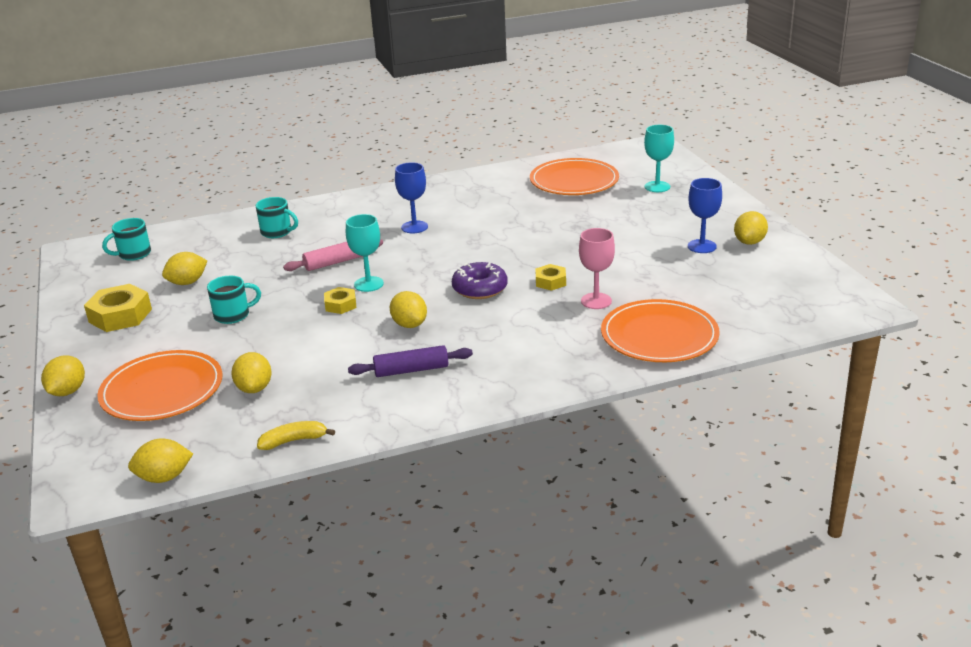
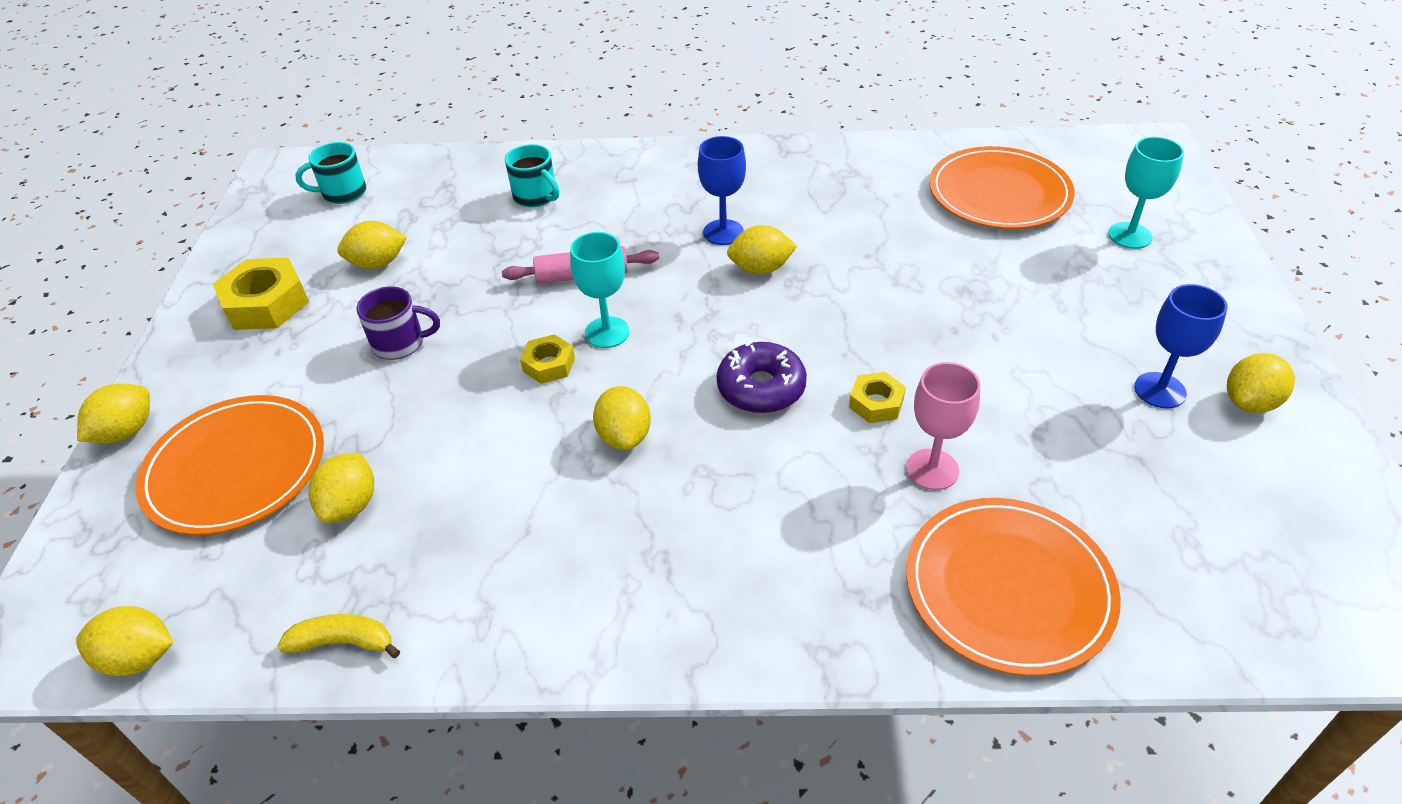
camera: 20 degrees right, 15 degrees up
(233, 315) = (400, 343): turquoise mug -> purple mug
(411, 370) = (581, 540): purple rolling pin -> none
(448, 239) = (760, 269): none -> yellow lemon

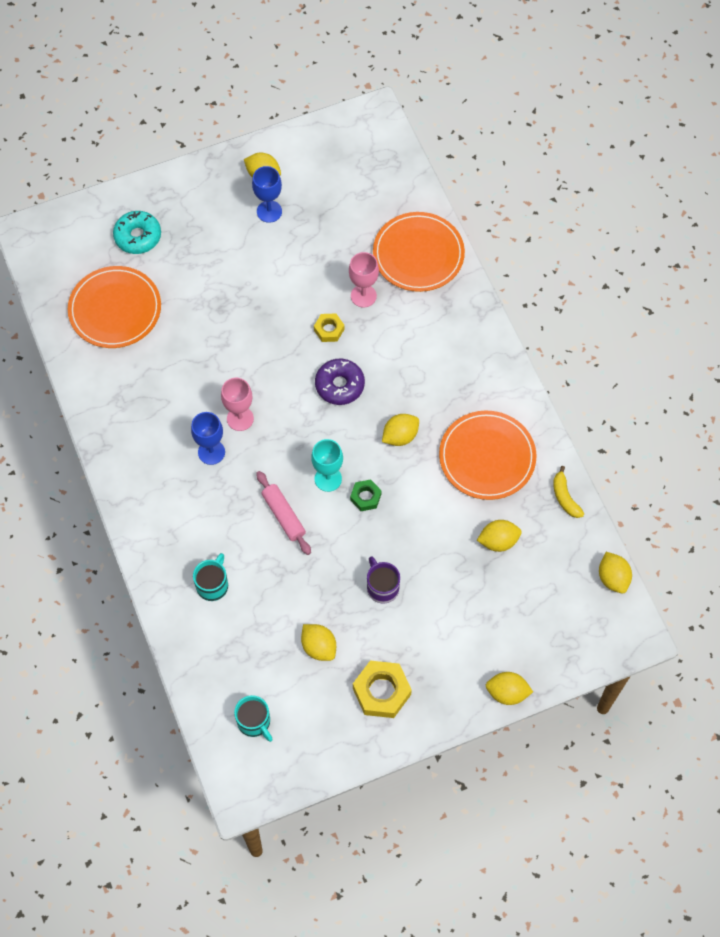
camera: 115 degrees left, 20 degrees up
(235, 468) = (503, 614): orange plate -> orange plate (487, 457)
(549, 364) = (365, 497): yellow nut -> green nut
(760, 269) = (240, 418): yellow lemon -> pink goblet
(1129, 235) = (138, 236): turquoise goblet -> turquoise donut

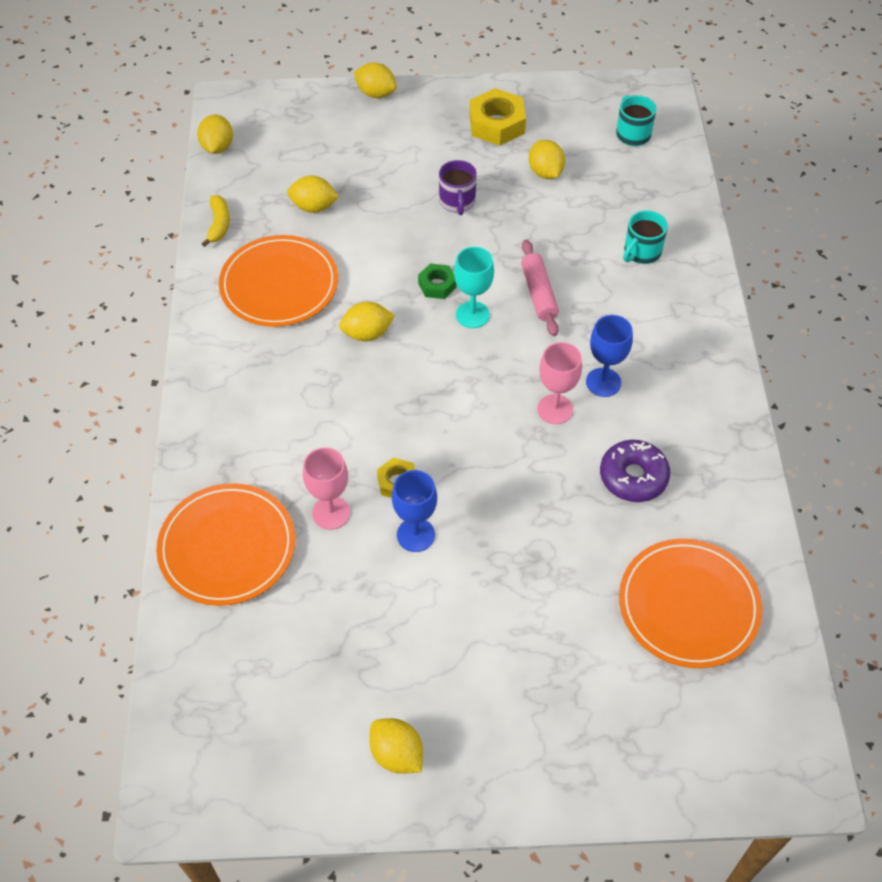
camera: 160 degrees left, 10 degrees down
(138, 236) = (628, 712): turquoise donut -> none
(269, 211) = (411, 686): blue goblet -> blue goblet (415, 535)
(339, 385) = (414, 410): purple donut -> purple donut (633, 477)

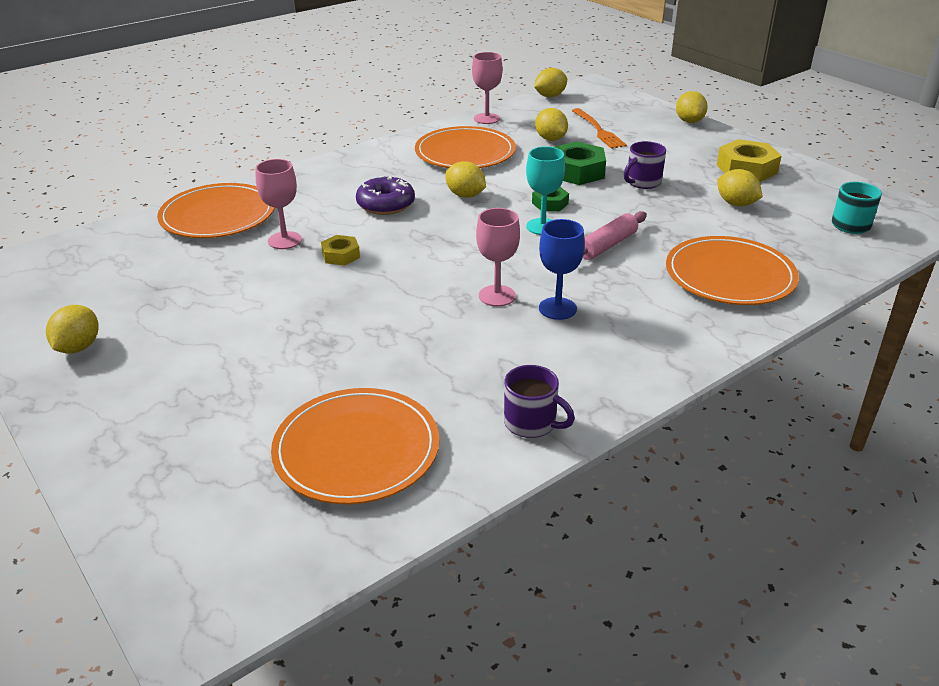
camera: 55 degrees right, 20 degrees down
(219, 224) = (486, 118): yellow banana -> pink goblet
(330, 163) = (598, 130): none -> orange fork
(396, 230) = (577, 171): none -> green nut
(415, 535) = (298, 280): blue goblet -> none
(545, 172) = (736, 204): yellow lemon -> yellow lemon turned 75 degrees counterclockwise
(633, 477) = (472, 362): purple donut -> purple donut (386, 204)
(641, 252) = (729, 275): turquoise mug -> orange plate
(730, 484) = (531, 423): none -> purple mug

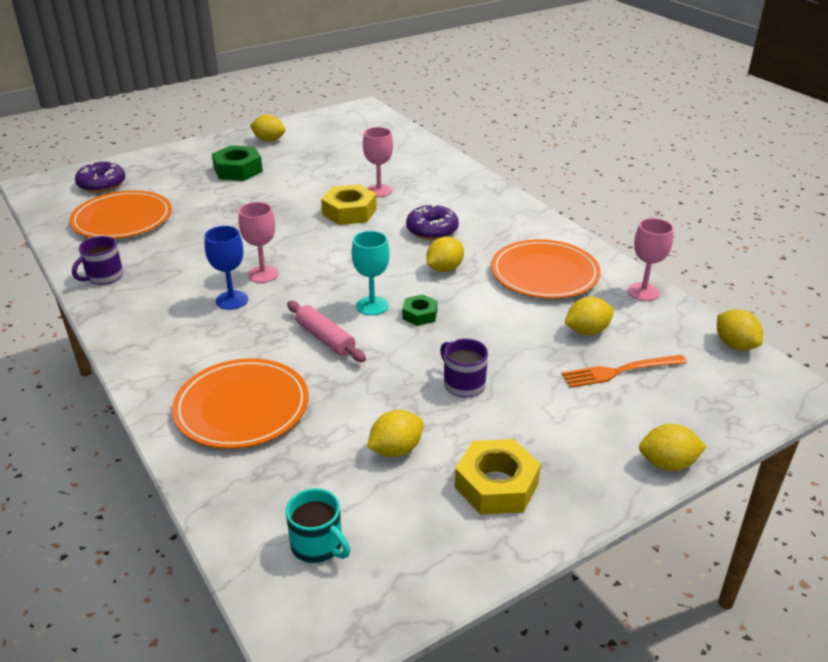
camera: 95 degrees right, 0 degrees up
(214, 513) = (102, 184): none -> purple donut
(218, 215) = (424, 166): orange plate -> none
(341, 255) = (349, 212): yellow nut -> yellow nut, size x1.75
(577, 171) = (495, 340): green nut -> green nut (238, 170)

